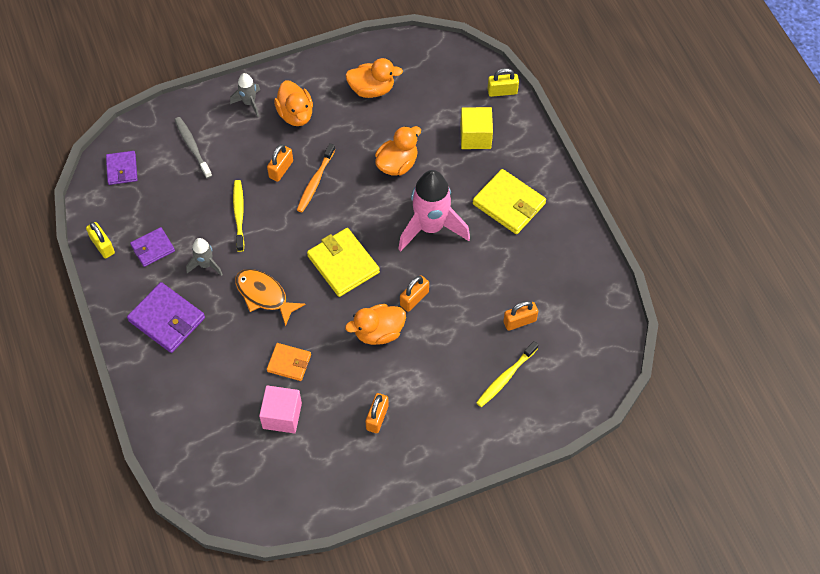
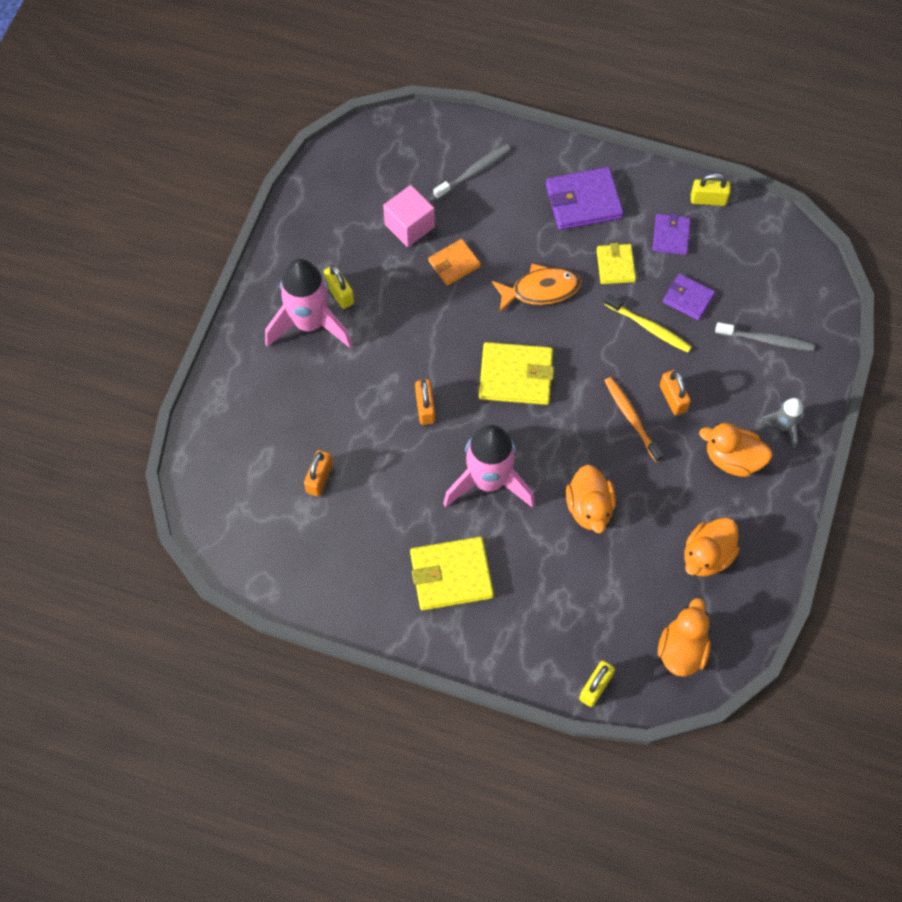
camera: 130 degrees right, 5 degrees up
(122, 169) = (787, 265): purple wallet -> purple wallet (688, 298)
(198, 408) = (474, 171): none -> grey toothbrush
(205, 265) = (615, 265): grey rocket -> yellow wallet
(377, 417) = (340, 293): orange padlock -> yellow padlock
(378, 332) = (418, 353): orange duck -> orange duck (682, 649)
(418, 417) = (310, 324): none -> pink rocket
(475, 137) = (559, 610): yellow cube -> none
(505, 377) = (278, 421): yellow toothbrush -> none

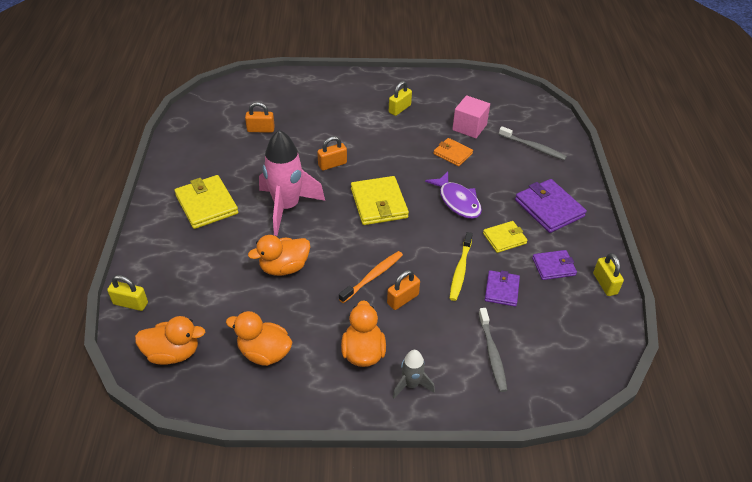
camera: 70 degrees right, 20 degrees down
(310, 324) = (370, 102): pink rocket -> none
(541, 290) = (457, 201): orange fish -> purple fish

